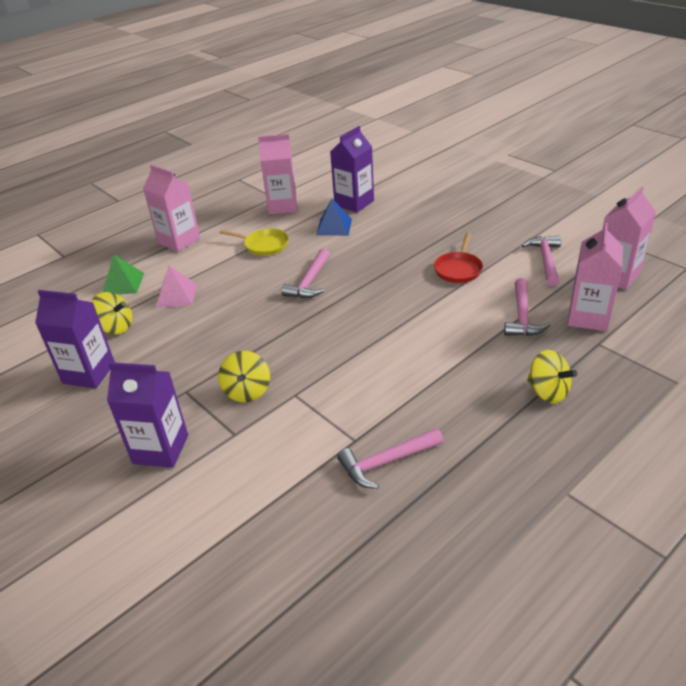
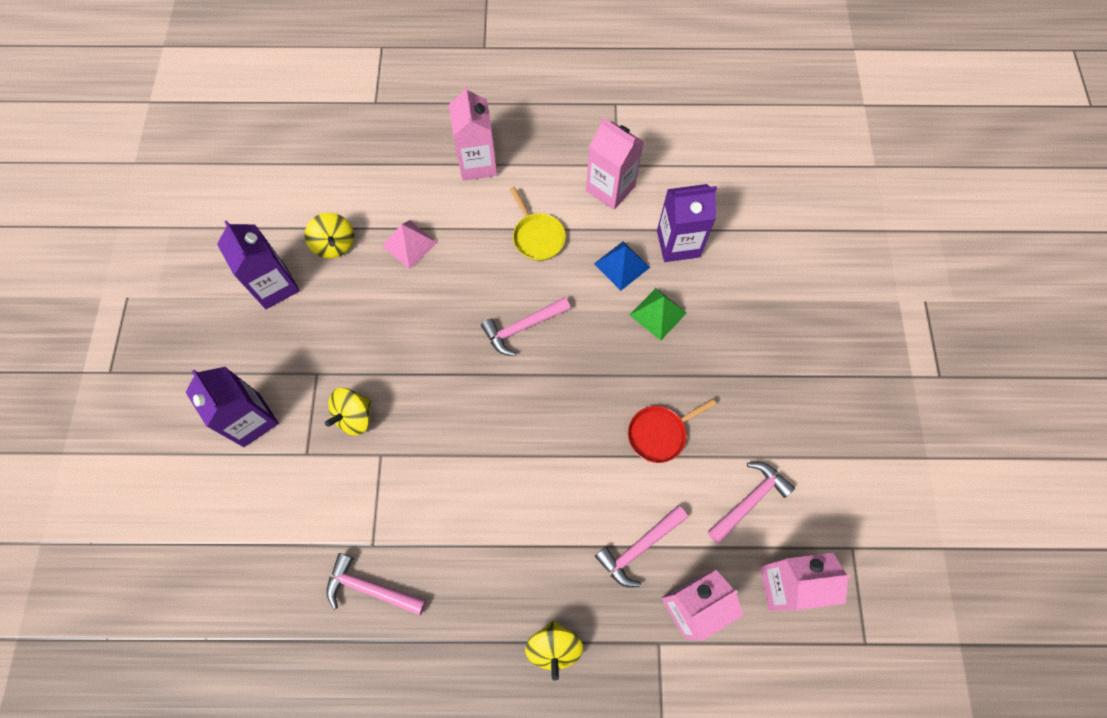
camera: 40 degrees right, 30 degrees up
(123, 284) = (385, 188): green pyramid -> green pyramid (658, 313)

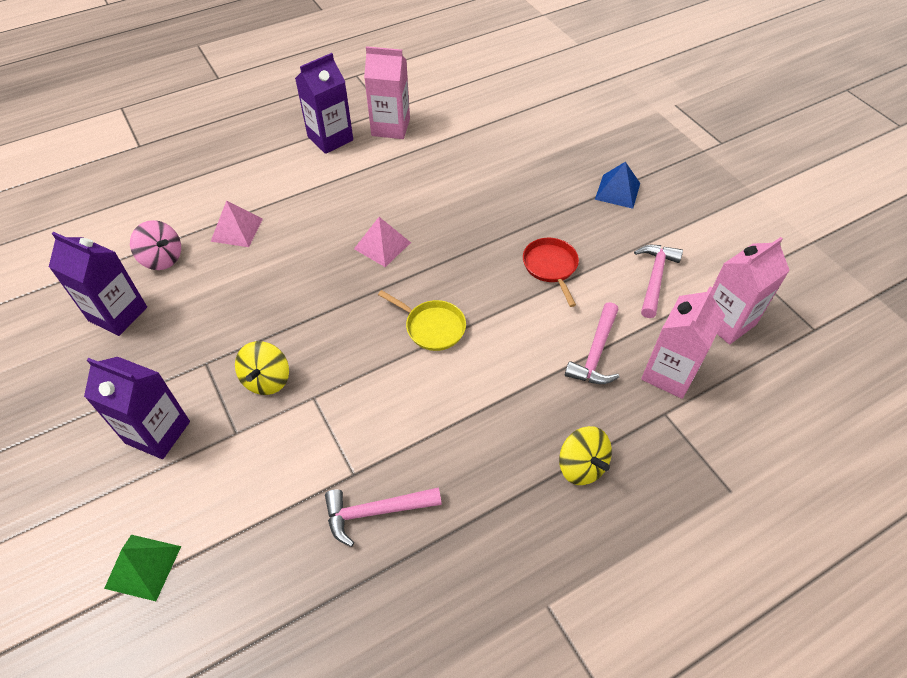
camera: 30 degrees left, 15 degrees down
(335, 245) = (162, 258): yellow spinning top -> pink spinning top
(477, 163) = (264, 152): pink carton -> none
(522, 327) = (382, 245): pink hammer -> pink pyramid
(537, 237) = (351, 180): yellow pan -> yellow pan (432, 327)
(621, 265) = (436, 171): blue pyramid -> blue pyramid (617, 191)
(658, 313) = (489, 190): green pyramid -> green pyramid (143, 567)
(659, 434) = (551, 267): red pan -> red pan turned 135 degrees clockwise
(678, 244) = (471, 140): purple carton -> purple carton (330, 138)

